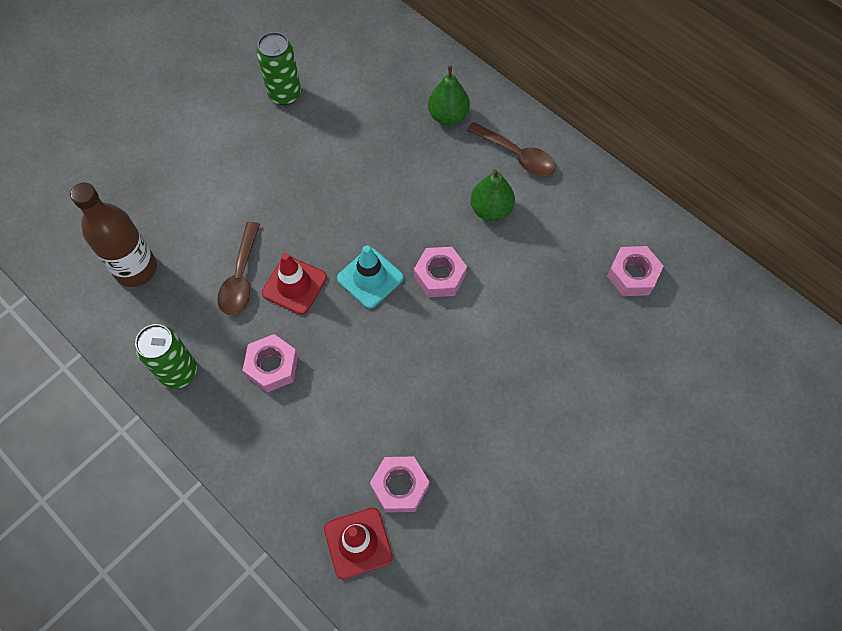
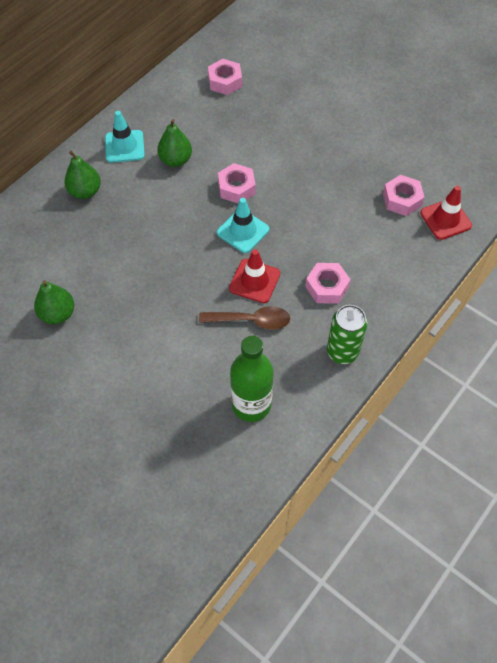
camera: 95 degrees left, 5 degrees down
(136, 269) = (251, 404): brown bottle -> green bottle
(285, 94) = (58, 314): green can -> green pear
(516, 155) = (124, 146): brown spoon -> turquoise traffic cone

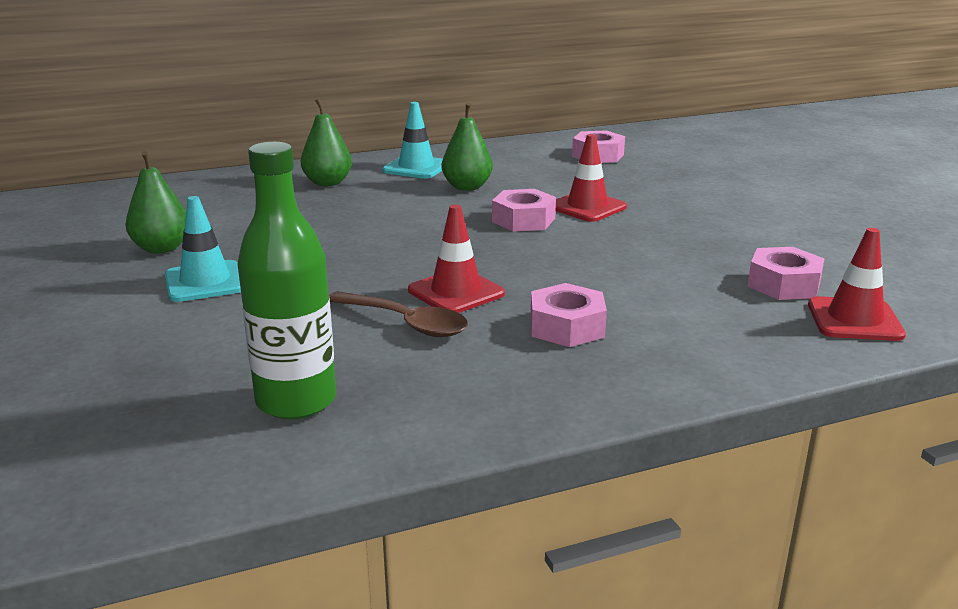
camera: 30 degrees right, 35 degrees down
(243, 231) = (491, 251): turquoise traffic cone -> turquoise traffic cone (205, 282)
(261, 156) = (587, 207): none -> red traffic cone
(342, 352) = (521, 397): green can -> none

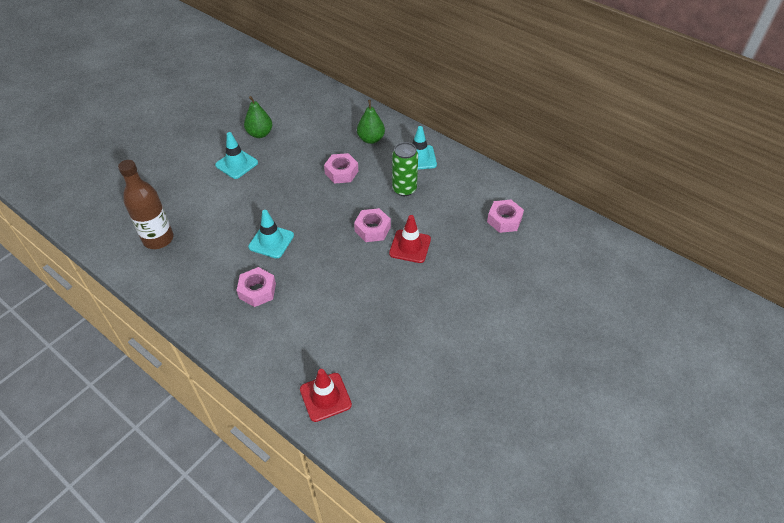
camera: 60 degrees right, 25 degrees up
(296, 401) = (158, 239): green bottle -> brown bottle
(405, 323) = (233, 239): brown spoon -> none
(456, 292) = (271, 241): red traffic cone -> turquoise traffic cone
(467, 187) = (404, 189): green pear -> green can
(783, 284) = (353, 358): pink nut -> pink nut (341, 172)

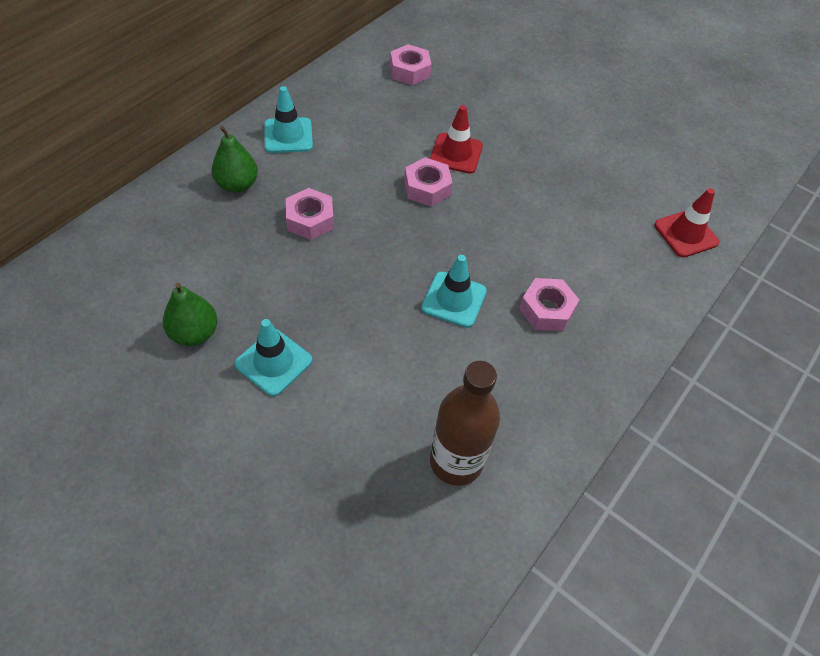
camera: 95 degrees left, 5 degrees up
(404, 189) = (351, 153): green can -> none

